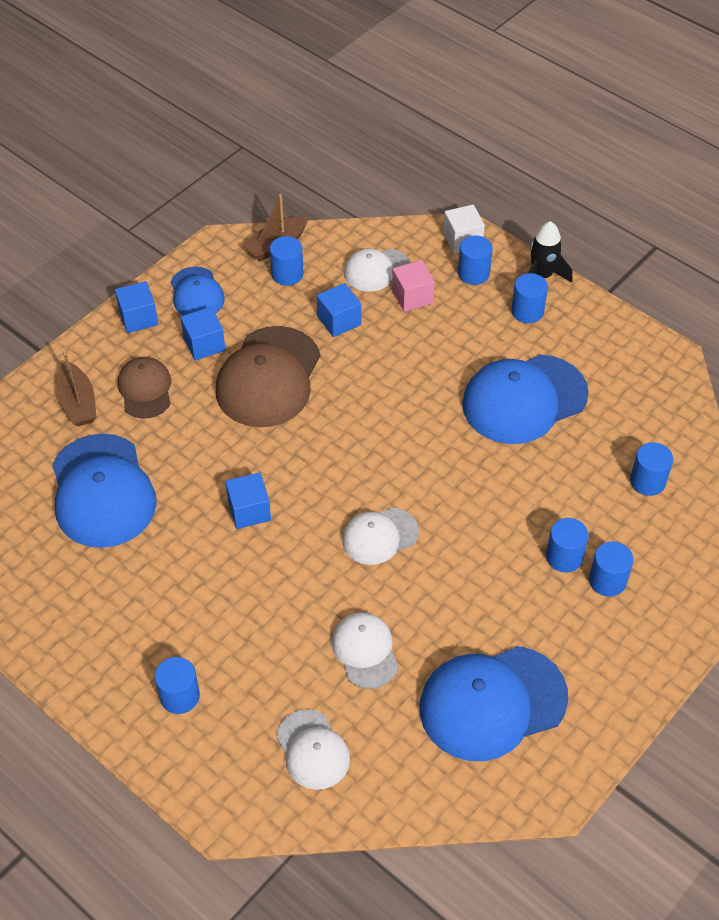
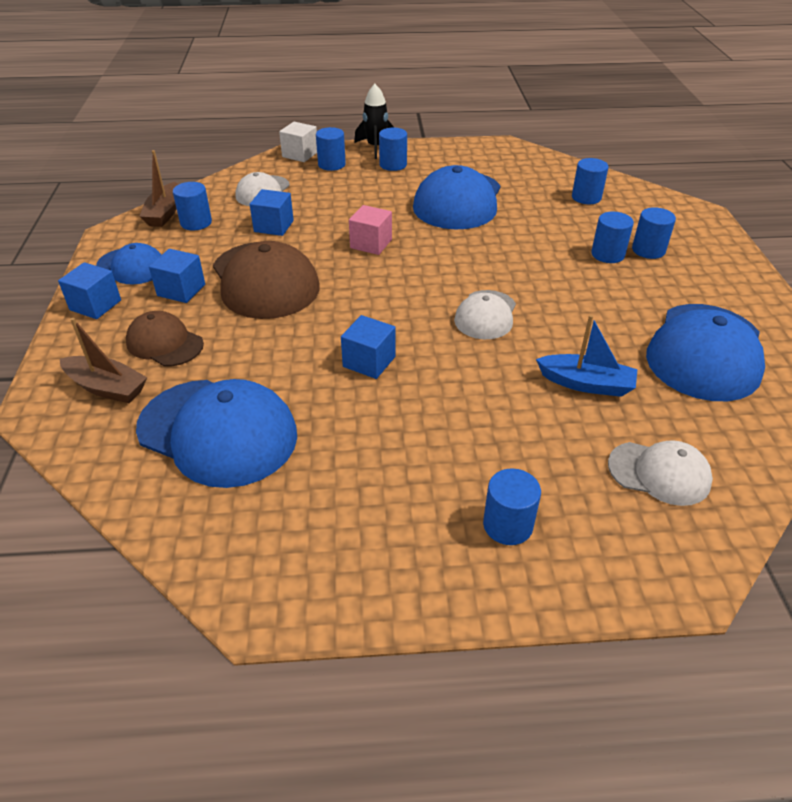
camera: 45 degrees left, 10 degrees down
(365, 651) = (586, 384): white cap -> blue boat
(412, 296) = (308, 192): pink cube -> pink cube (371, 244)

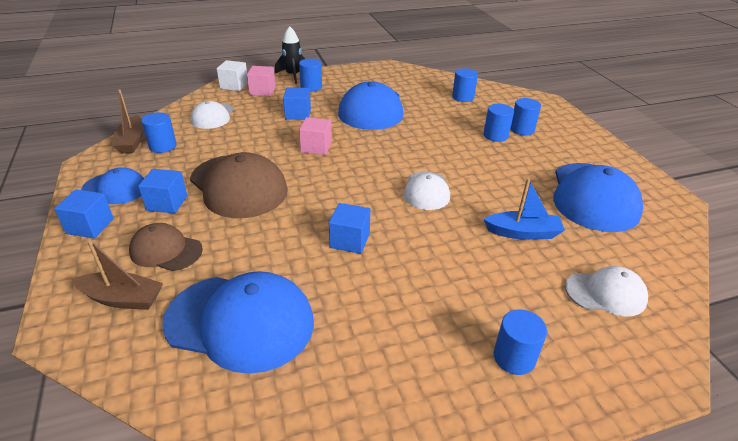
camera: 15 degrees left, 5 degrees down
(274, 226) = (231, 142): blue cube -> blue cube (298, 114)
(331, 164) = (262, 91): blue cylinder -> pink cube

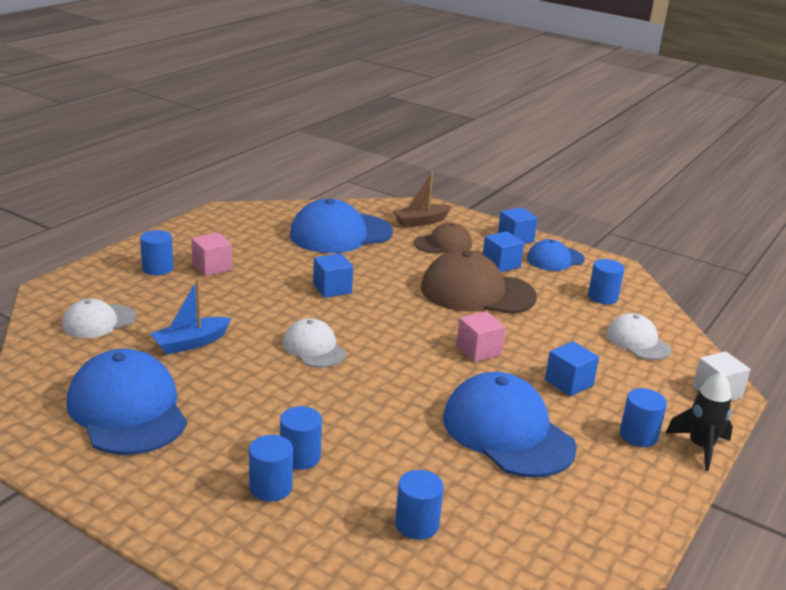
camera: 140 degrees right, 10 degrees down
(132, 141) = (634, 291): brown boat -> none
(262, 91) = (672, 399): pink cube -> pink cube (212, 267)

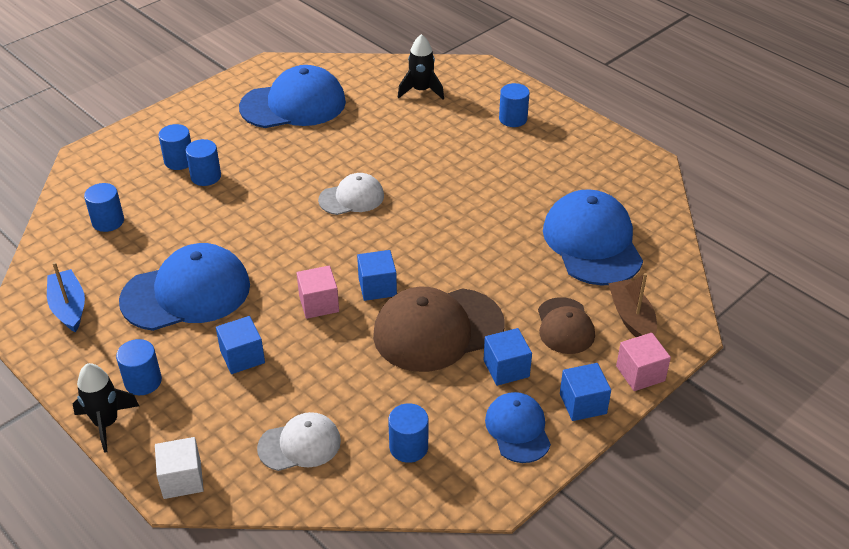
camera: 105 degrees right, 15 degrees up
(99, 321) = (421, 91): white cap -> black rocket
(191, 343) = (377, 134): blue boat -> blue boat (69, 307)
(212, 267) = (513, 149): pink cube -> pink cube (640, 373)
(332, 288) = (460, 221): blue cube -> blue cube (377, 287)
(477, 292) = (438, 330): brown cap -> brown cap turned 135 degrees counterclockwise

